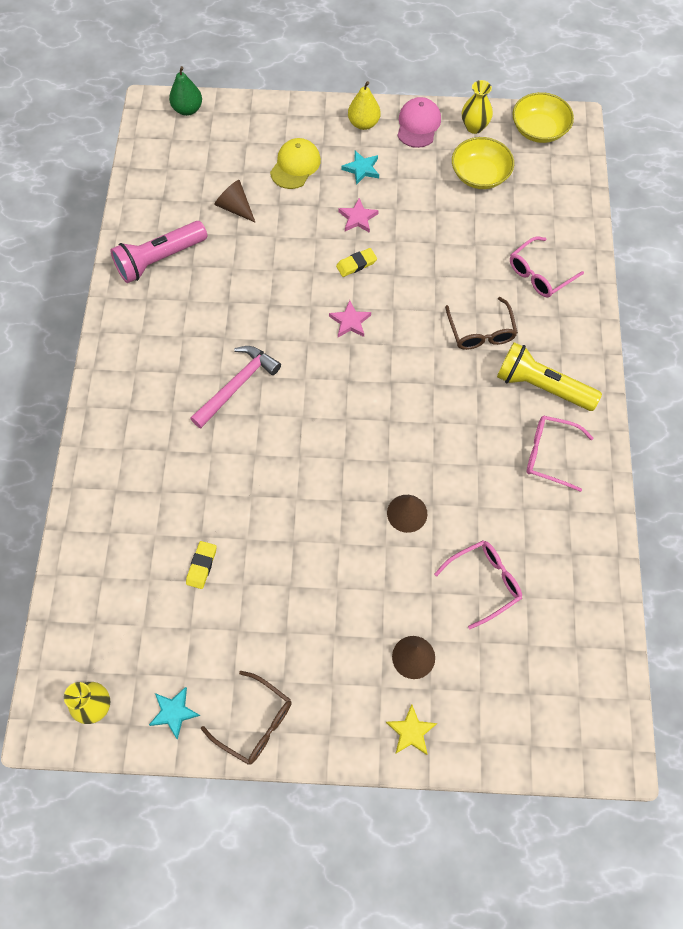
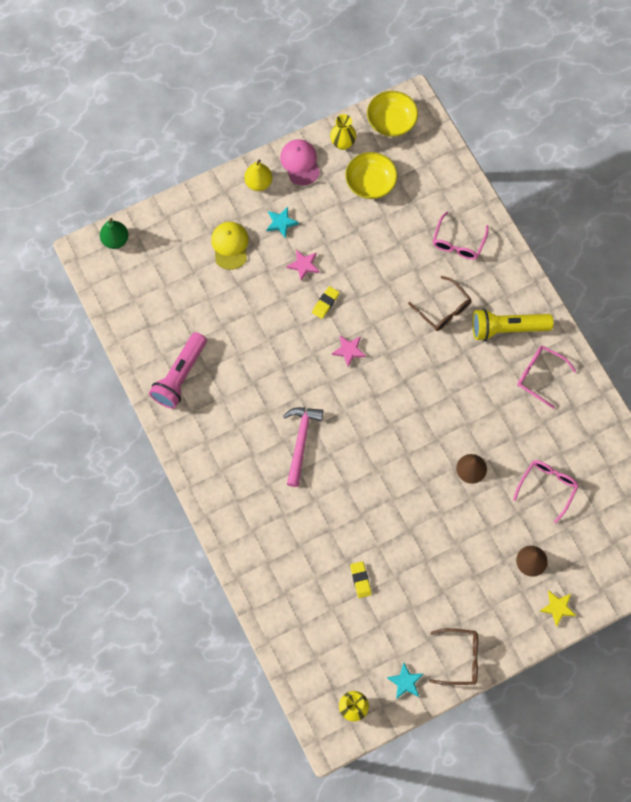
camera: 30 degrees left, 5 degrees up
(235, 207) = (208, 304): brown cone -> none
(549, 455) = (539, 376): pink glasses -> pink glasses turned 45 degrees clockwise

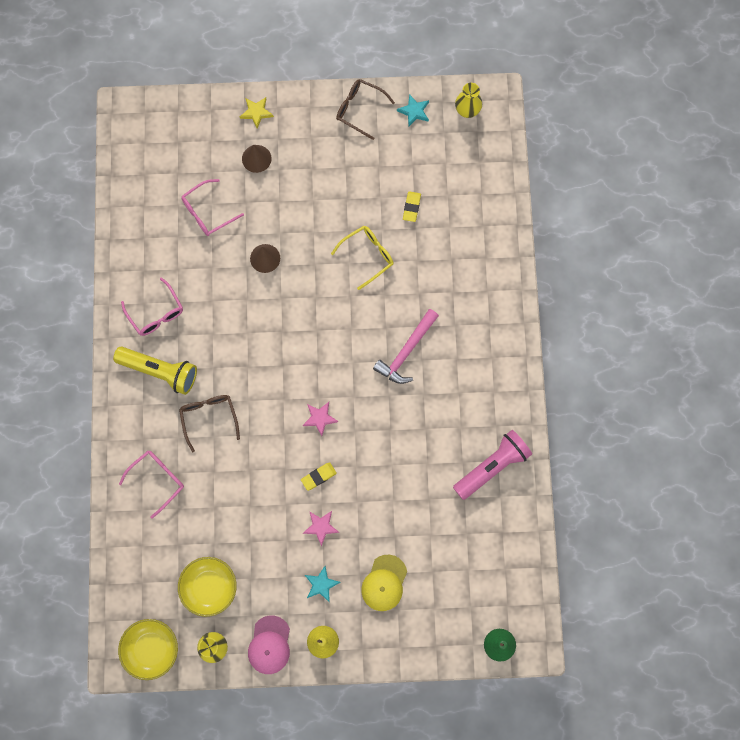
camera: 155 degrees left, 5 degrees up
(379, 513) = (367, 256): none -> yellow glasses

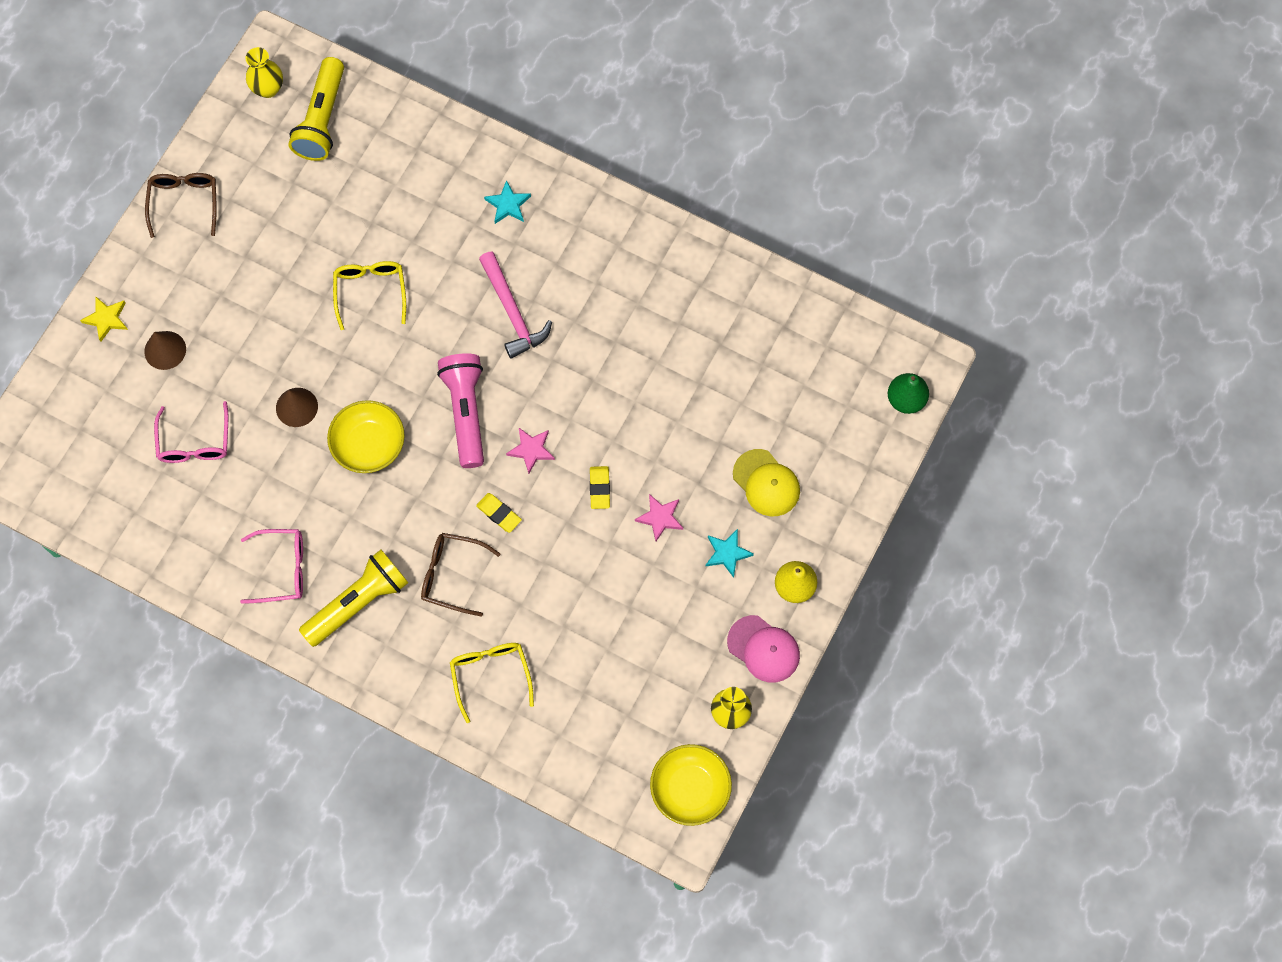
camera: 60 degrees left, 5 degrees down
(157, 480) = (490, 675): pink glasses -> yellow glasses
(209, 587) = (656, 682): yellow bowl -> yellow bowl (369, 444)
(359, 109) = (184, 202): brown glasses -> brown glasses turned 120 degrees clockwise
(411, 207) = (344, 212): yellow eraser -> yellow eraser (499, 513)
(414, 111) = (229, 145): turquoise star -> turquoise star (508, 205)
(467, 156) = (322, 119): none -> yellow flashlight
(492, 467) = (703, 295): pink flashlight -> pink flashlight (466, 413)

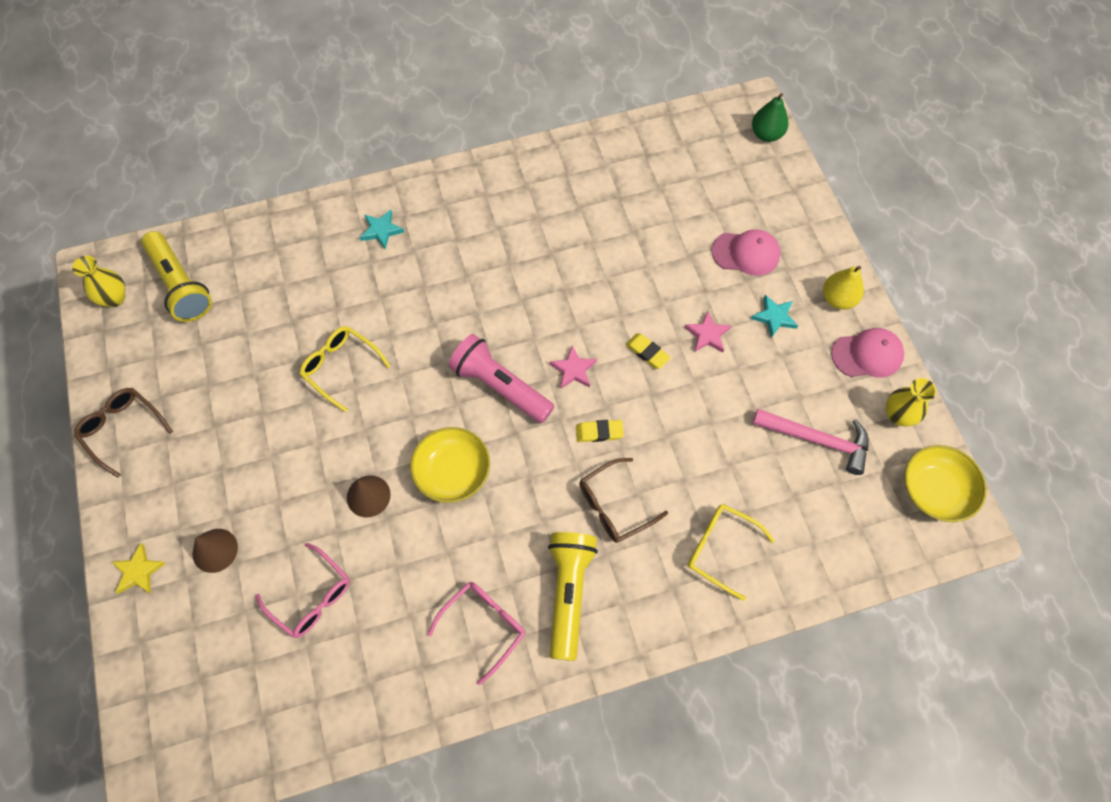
camera: 45 degrees left, 5 degrees down
(512, 312) = (460, 294): pink hammer -> pink hammer (817, 440)
(766, 483) = (746, 253): yellow cap -> pink cap

